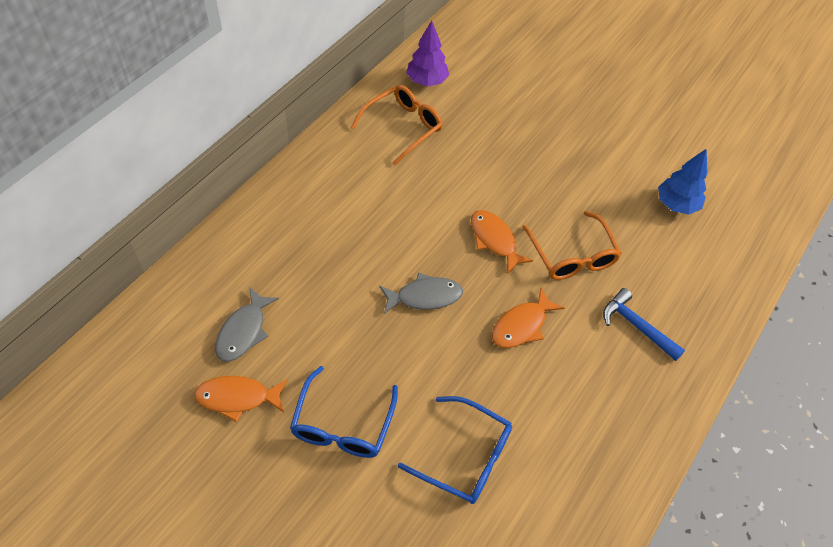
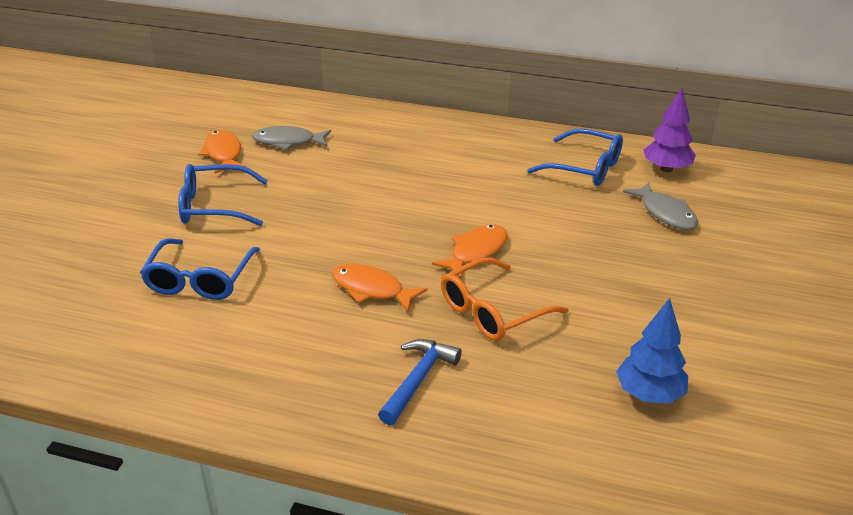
camera: 75 degrees right, 20 degrees down
(403, 127) = (585, 168): orange glasses -> blue glasses
(424, 297) = (374, 222): grey fish -> grey fish (665, 213)

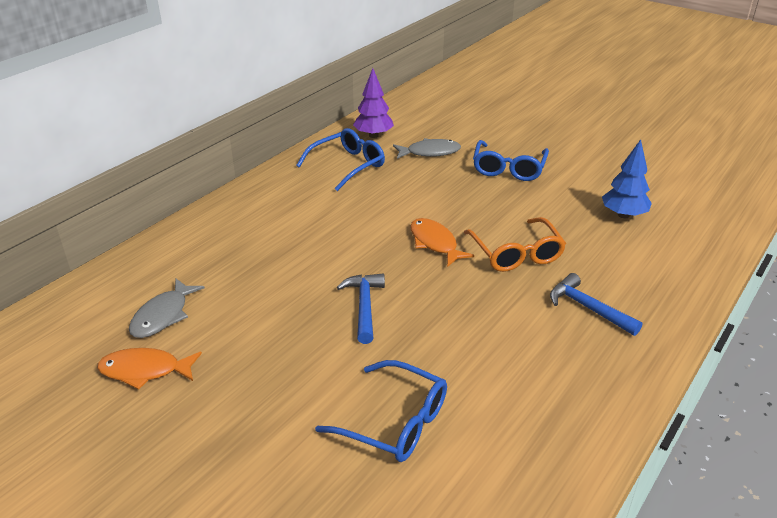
camera: 70 degrees left, 0 degrees up
(214, 206) = (257, 394): blue glasses -> blue glasses (508, 169)
(346, 231) = (364, 306): none -> blue hammer
(372, 289) = (462, 308): orange fish -> none

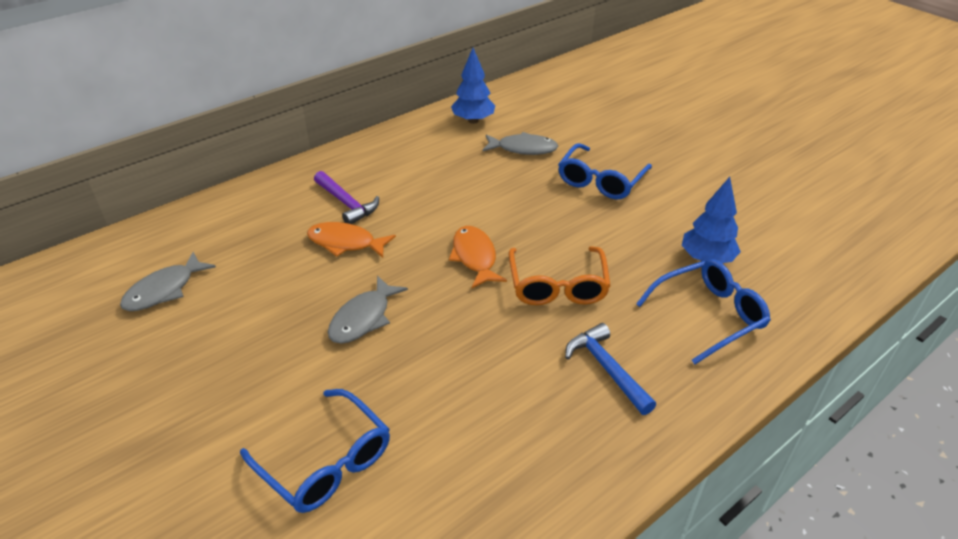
camera: 15 degrees right, 5 degrees up
(145, 370) = (117, 347): orange fish -> orange fish (346, 243)
(296, 218) = (347, 203): none -> purple hammer
(348, 165) = (429, 151): blue glasses -> blue glasses (709, 315)
(364, 306) = (363, 318): blue hammer -> grey fish
(373, 135) = (473, 120): purple tree -> blue tree

